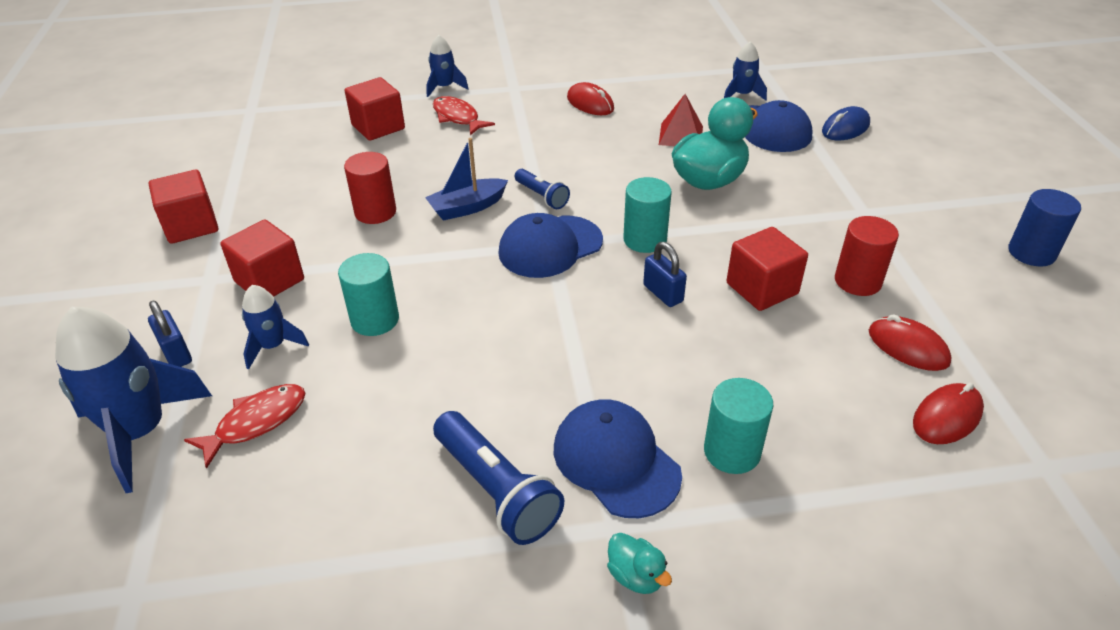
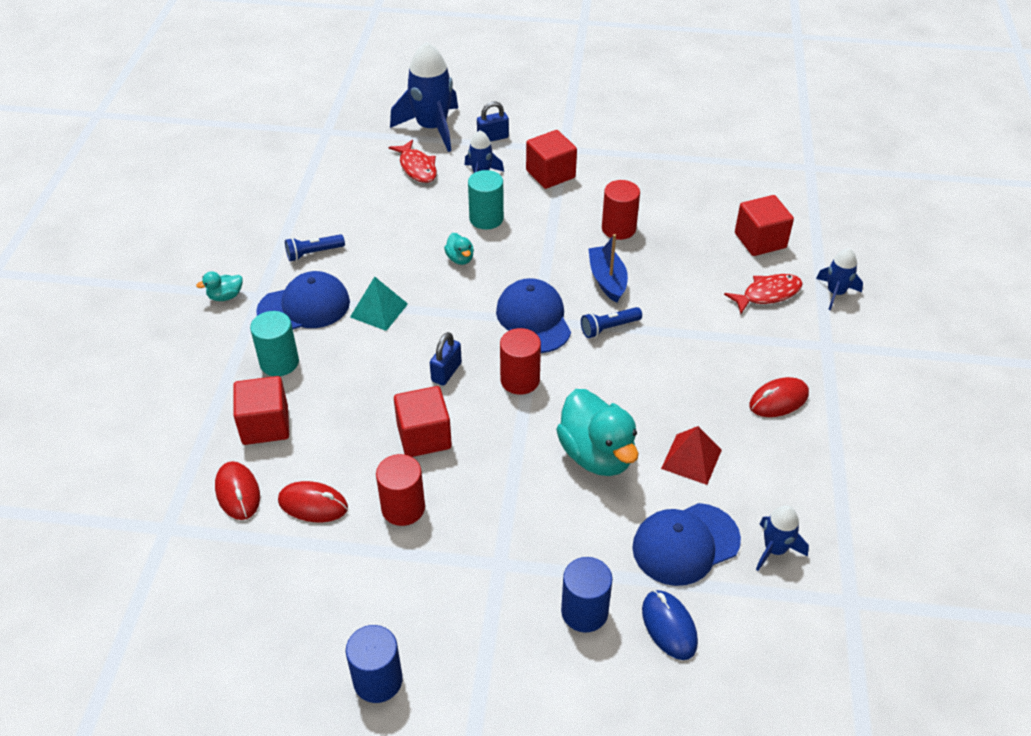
camera: 105 degrees right, 5 degrees up
(191, 226) = (632, 140): red cube -> red cube (265, 425)
(463, 326) = (460, 259): none -> turquoise duck
(496, 490) = (313, 253): blue flashlight -> blue flashlight, size x0.58
(589, 378) = (379, 310): none -> turquoise pyramid
(645, 240) = (520, 380): turquoise cylinder -> red cylinder
(663, 293) = (446, 372): blue padlock -> blue padlock turned 45 degrees counterclockwise
(868, 164) = (584, 612): none -> blue cylinder
(908, 347) = (313, 504): red mouse -> red mouse turned 45 degrees clockwise

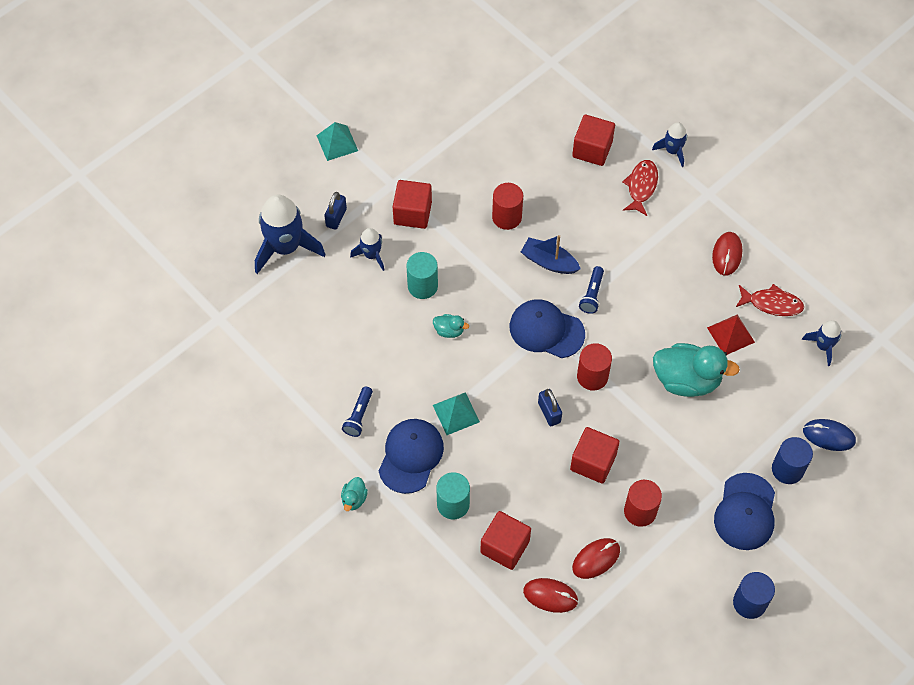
camera: 50 degrees left, 15 degrees up
(417, 167) = (324, 289): red fish -> red fish (772, 304)
(562, 101) = (337, 143): none -> turquoise pyramid
(685, 544) = (785, 386): blue cap -> blue cap (745, 512)

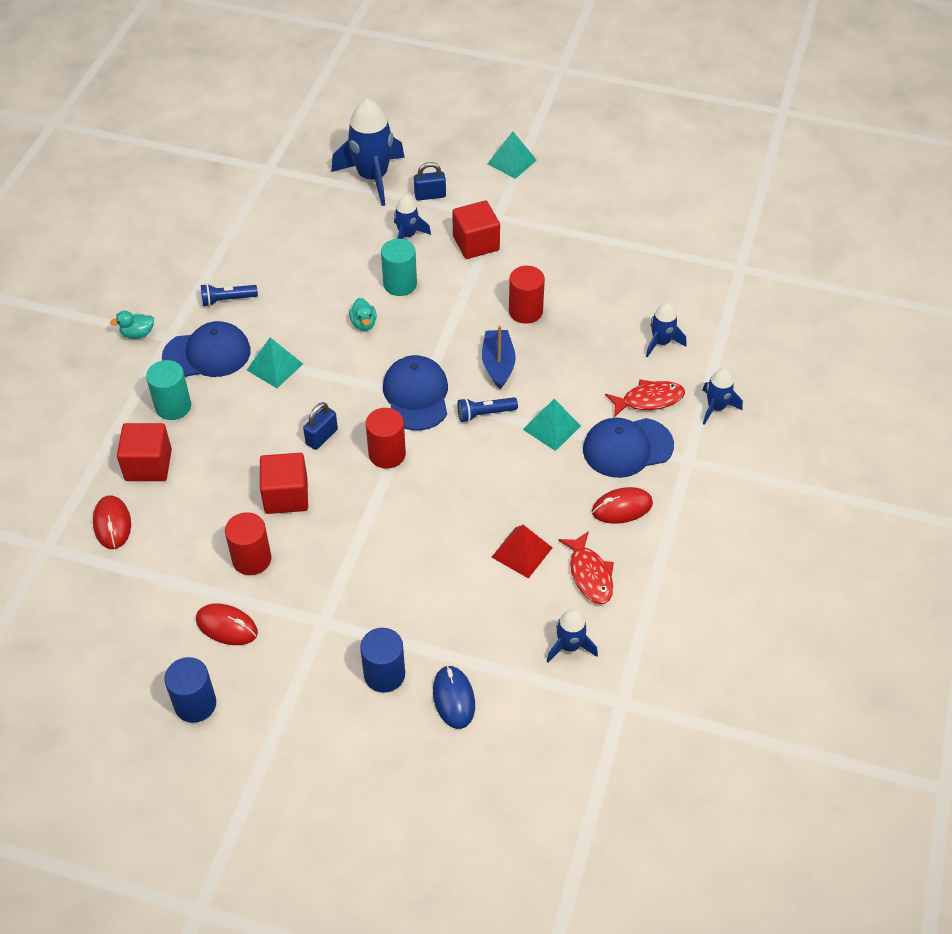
camera: 60 degrees right, 10 degrees down
(592, 149) = (661, 342): red cube -> blue rocket
(596, 559) = (174, 544): red mouse -> red mouse (227, 626)
(630, 259) = (551, 427): none -> turquoise pyramid
(686, 380) = (437, 535): turquoise duck -> none
(745, 512) = (306, 655): blue cap -> blue cap (627, 447)

